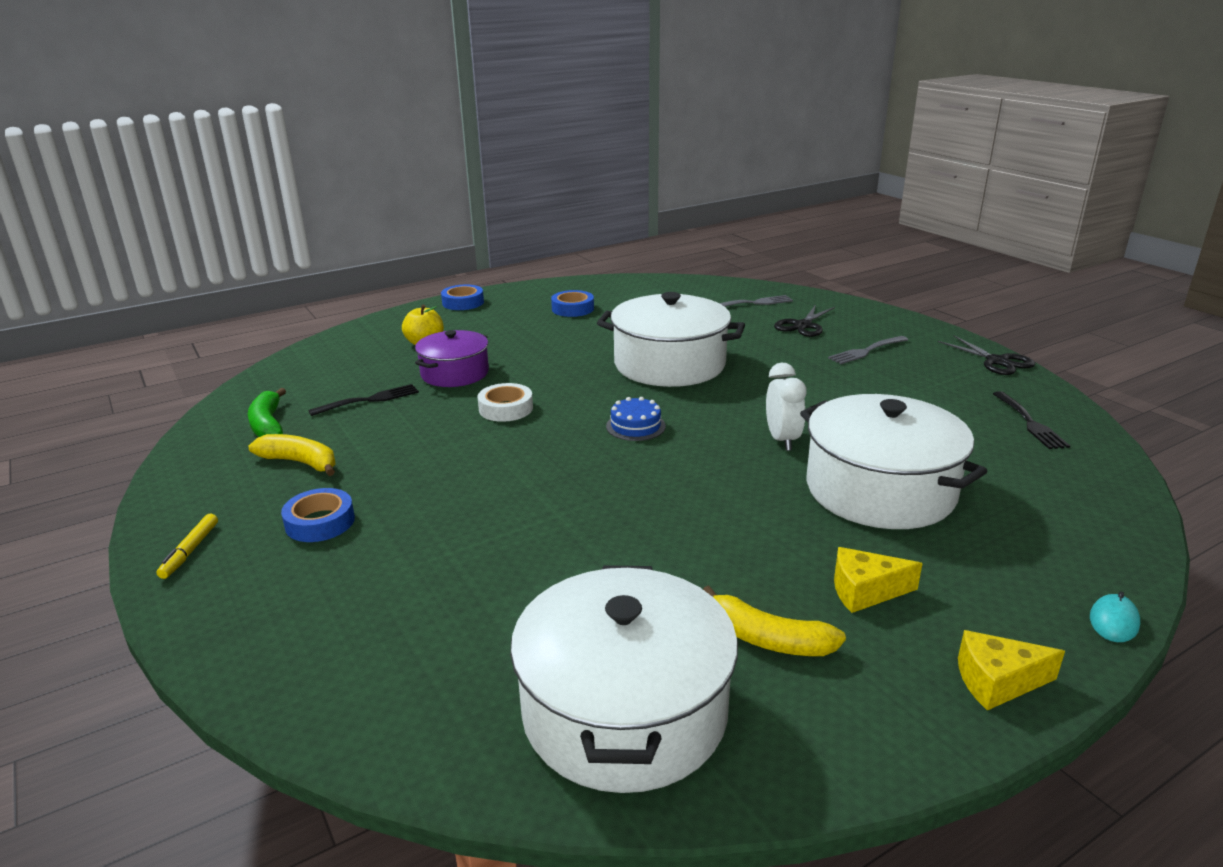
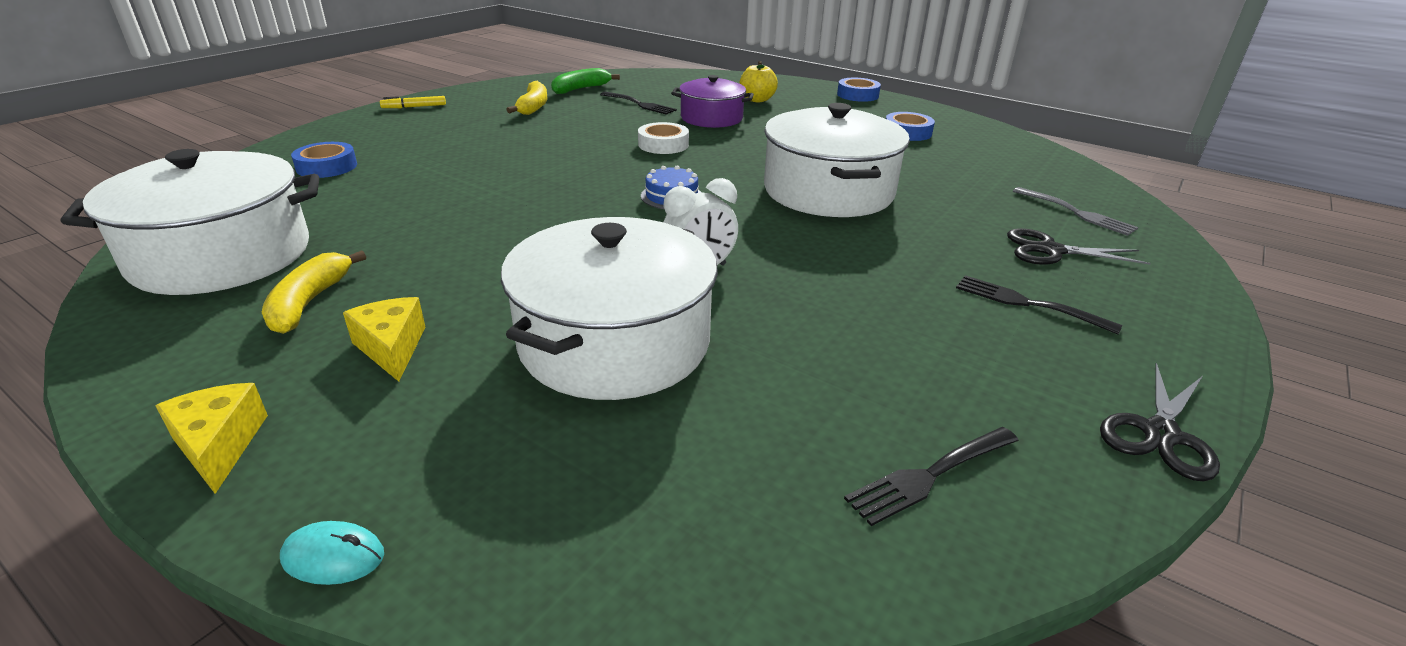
camera: 65 degrees right, 5 degrees up
(320, 522) = (457, 127): blue tape -> blue tape (327, 167)
(866, 351) = (1027, 303): grey fork -> black fork

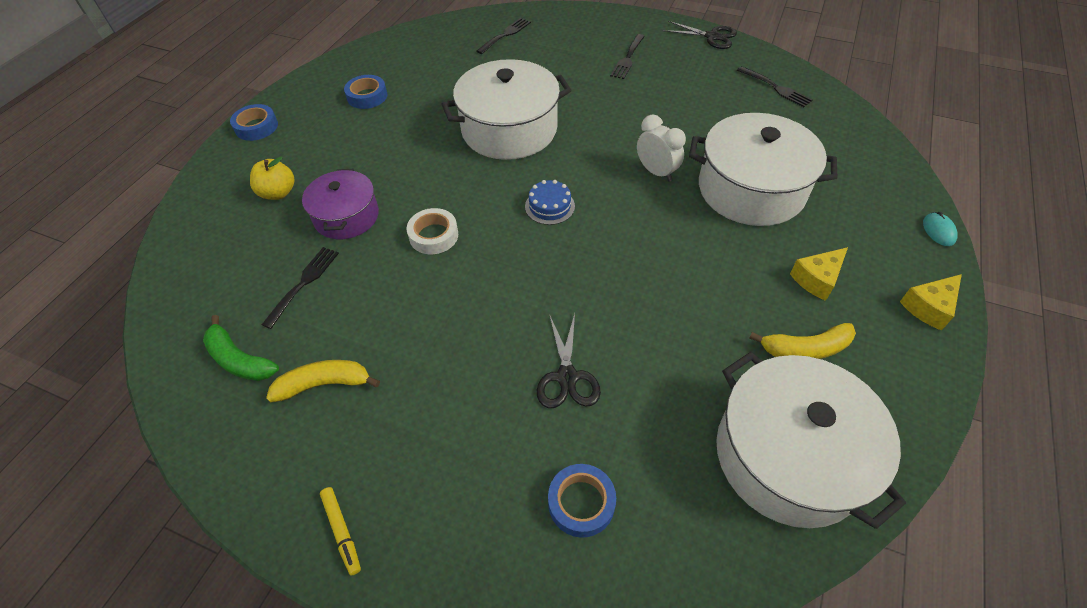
camera: 100 degrees left, 20 degrees up
(1050, 250) = (562, 47): black scissors -> black scissors (567, 377)
(1076, 213) = (505, 35): grey fork -> black fork

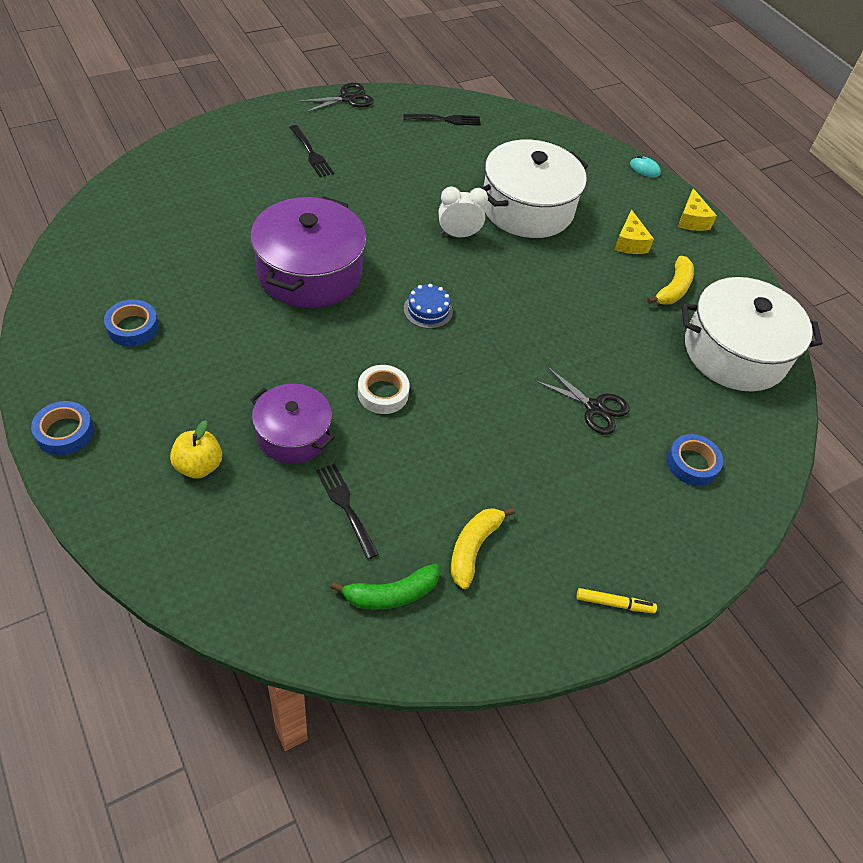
camera: 60 degrees left, 0 degrees up
(505, 35) = (173, 189): black fork -> none
(509, 129) = (309, 272): white pot -> purple pot

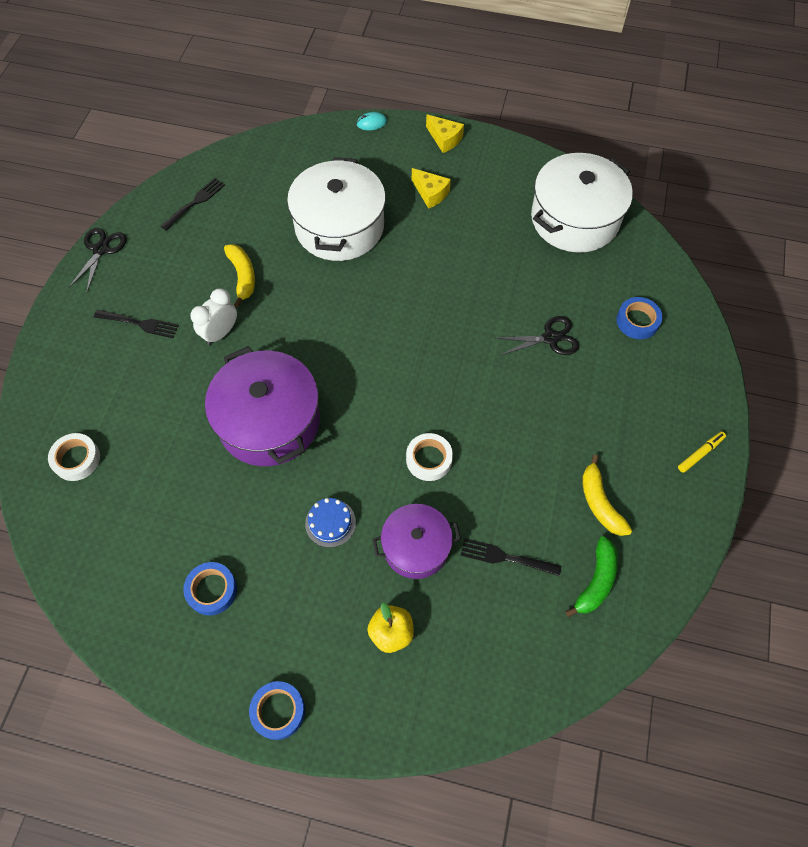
camera: 40 degrees left, 10 degrees up
(168, 189) = (76, 459): none -> white tape
(428, 310) = (378, 370): blue cake -> blue cake (330, 523)
(458, 235) = (324, 292): white clock -> white clock (220, 333)
(673, 288) = (494, 204): yellow banana -> yellow banana (243, 276)

